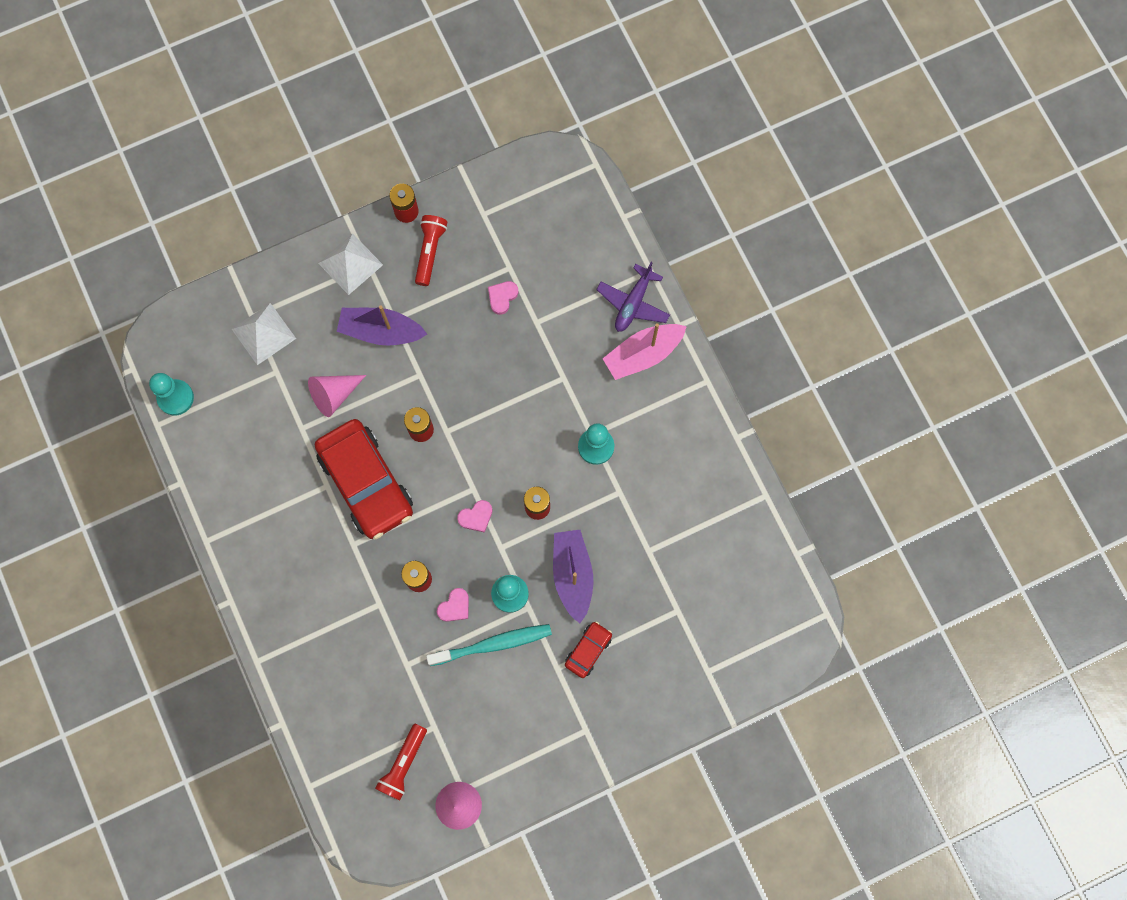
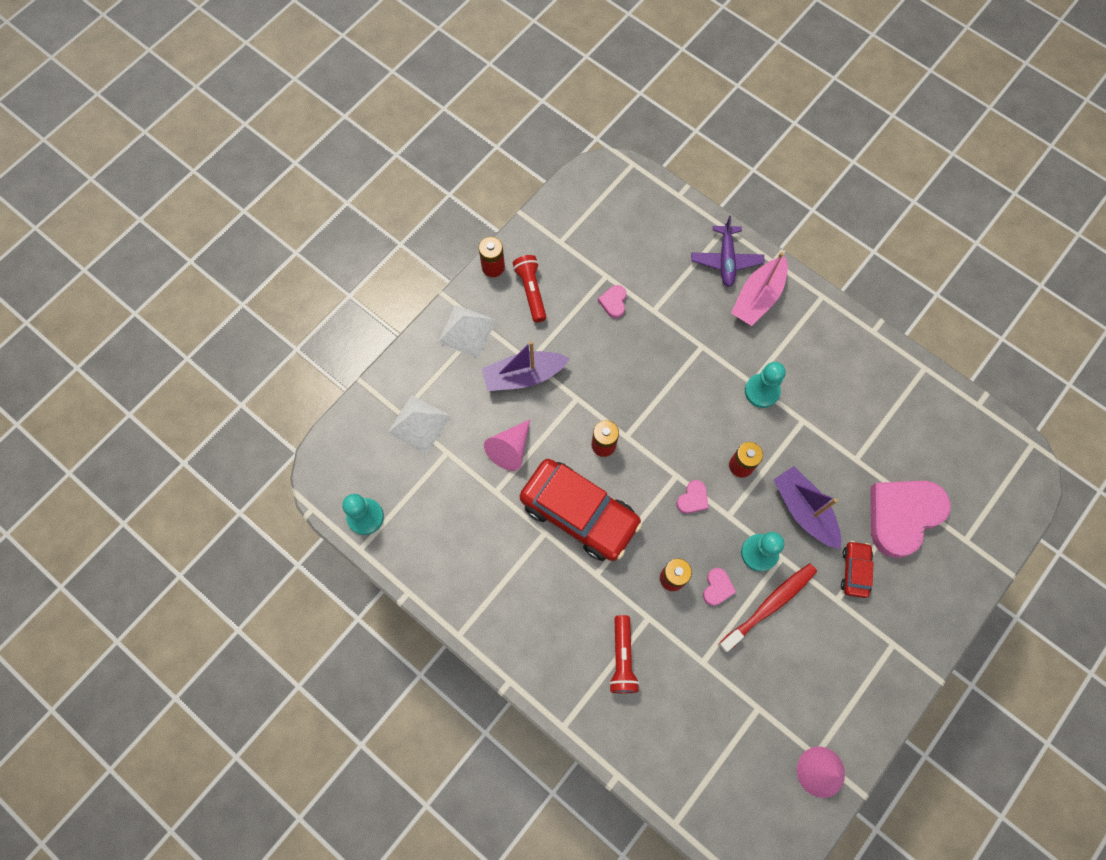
camera: 25 degrees left, 5 degrees down
(403, 764) = (750, 757): red flashlight -> red flashlight (622, 658)
(493, 644) = (769, 605): turquoise toothbrush -> red toothbrush
(661, 622) = (902, 516): none -> pink heart

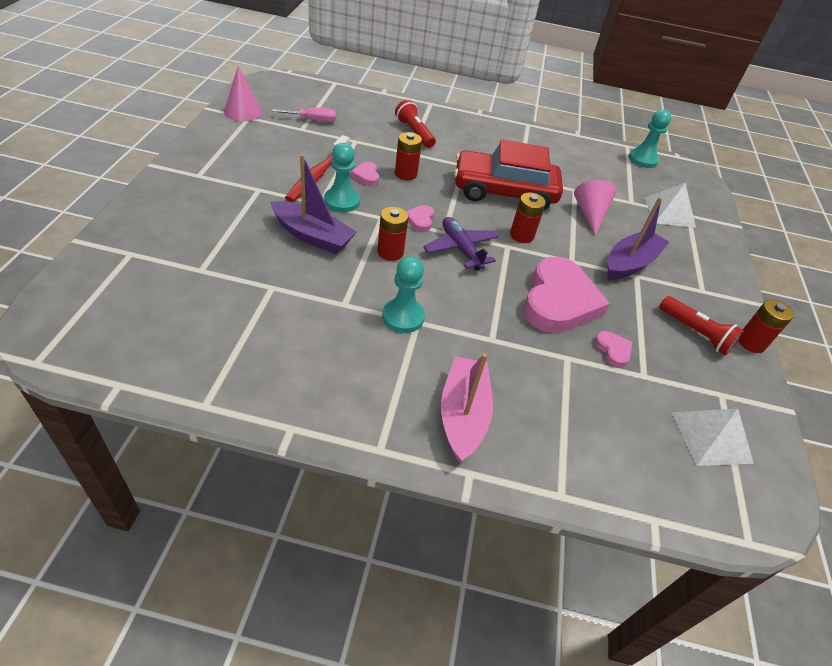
camera: 145 degrees right, 25 degrees down
(466, 331) = (709, 282): white pyramid -> white pyramid (711, 437)
(726, 260) = (530, 448): purple plane -> purple plane (461, 249)
(739, 724) = (313, 120): none -> pink screwdriver
(855, 570) = (247, 209): red car -> none
(902, 516) = (207, 255): pink heart -> pink heart (559, 301)

